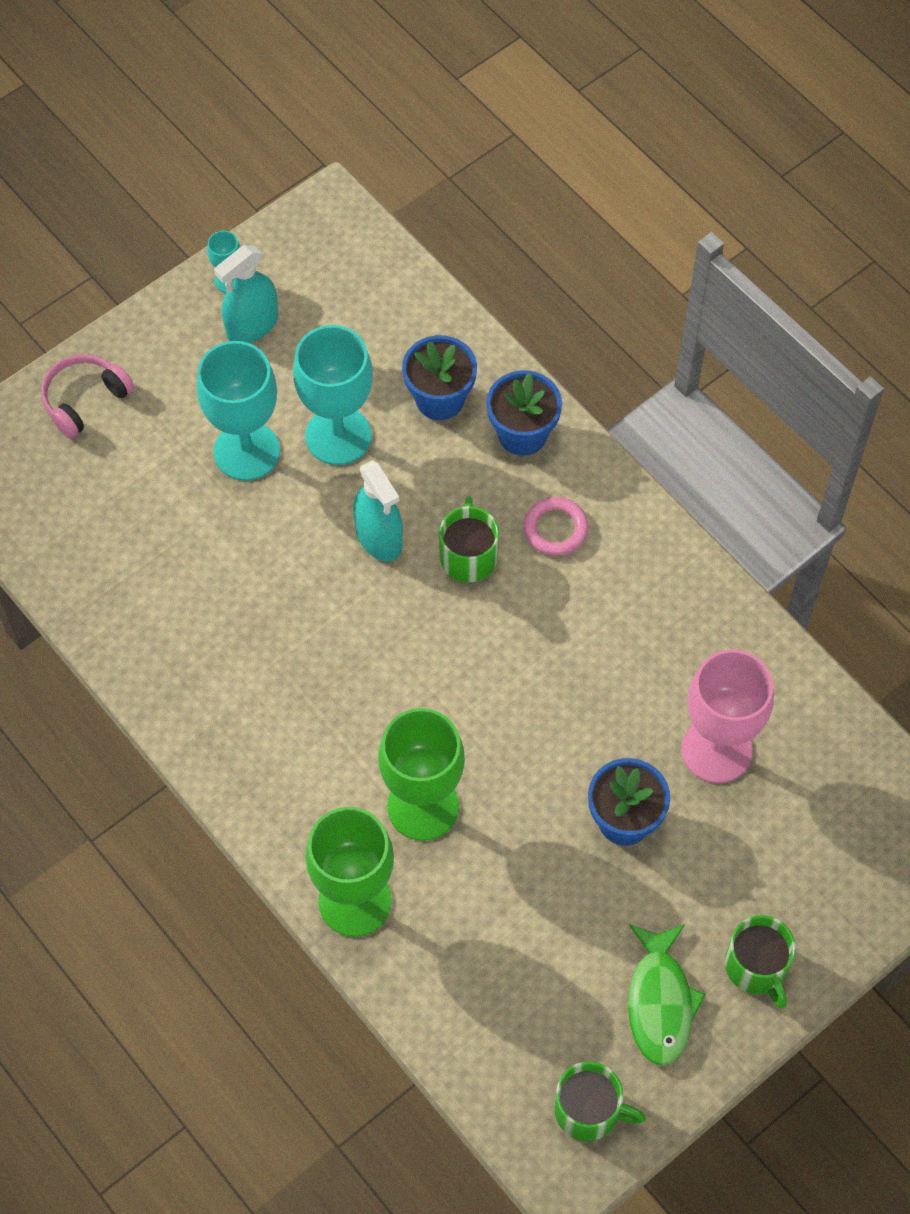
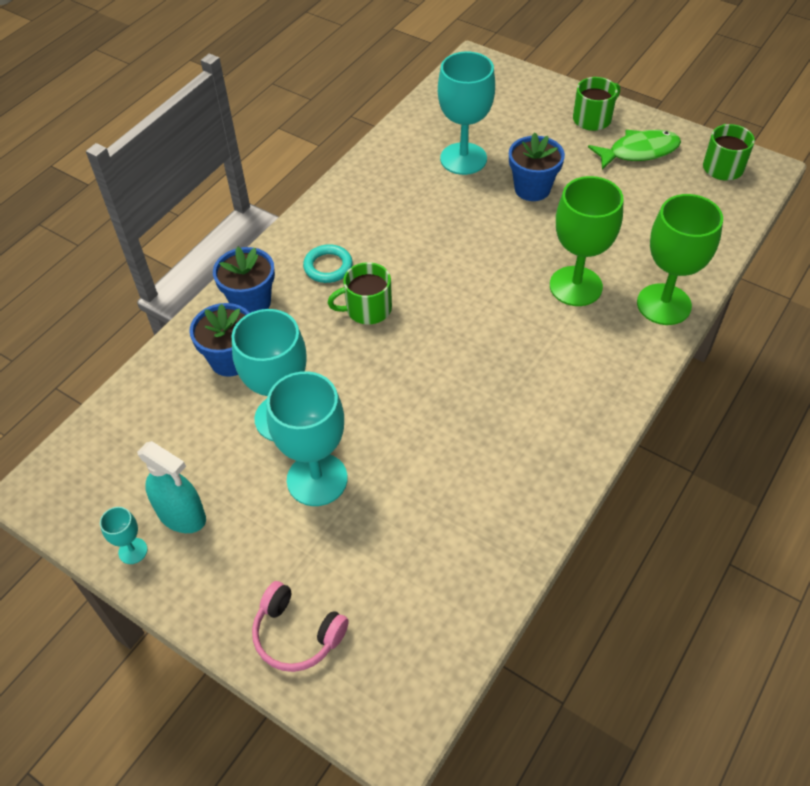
camera: 105 degrees left, 10 degrees down
(379, 537) = (370, 366): turquoise spray bottle -> none
(555, 529) = (328, 266): pink ring -> turquoise ring
(716, 750) = (463, 159): pink goblet -> turquoise goblet

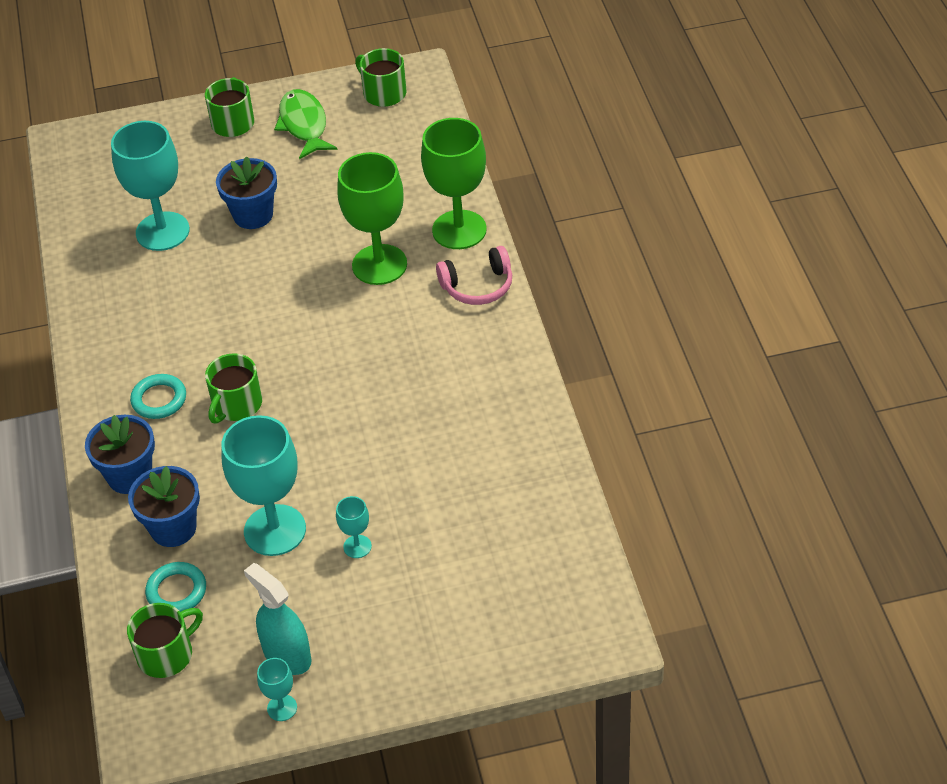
camera: 45 degrees left, 5 degrees down
(122, 442) = (166, 654): none -> green mug
(180, 405) = (176, 591): none -> turquoise ring
(182, 515) = (287, 655): turquoise spray bottle -> turquoise spray bottle turned 120 degrees counterclockwise
(297, 634) = (472, 645): pink headphones -> pink headphones (478, 286)
(317, 479) = (357, 546): turquoise goblet -> turquoise goblet, size x0.45
(639, 152) = (304, 125): green fish -> green fish turned 45 degrees counterclockwise

